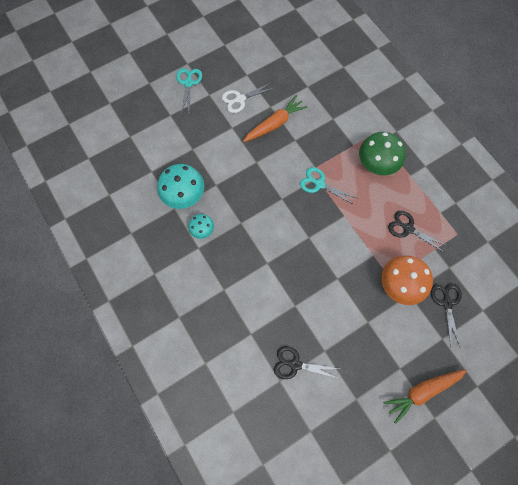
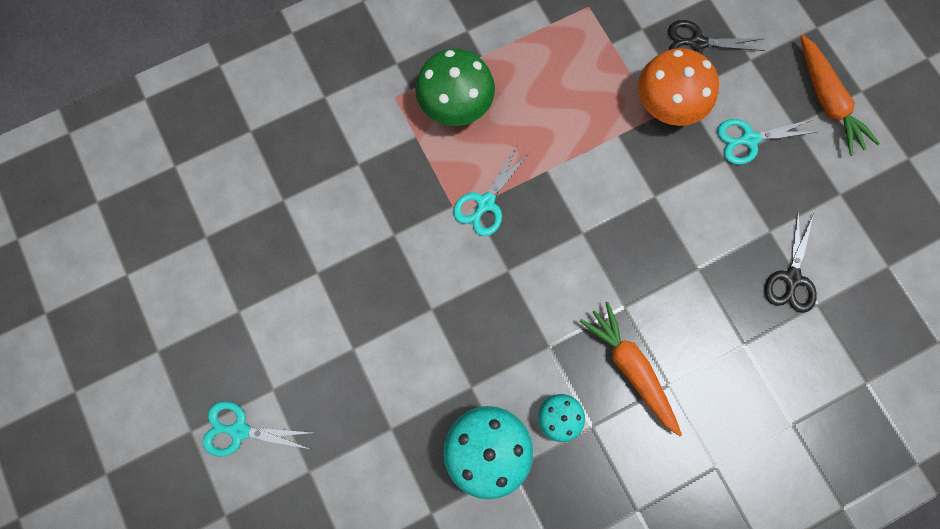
camera: 85 degrees left, 5 degrees up
(240, 99) = (293, 328): white scissors -> none
(274, 124) = (356, 268): orange carrot -> orange carrot (631, 368)
(384, 337) = (749, 139): none -> turquoise scissors
(408, 228) = (575, 76): black scissors -> none

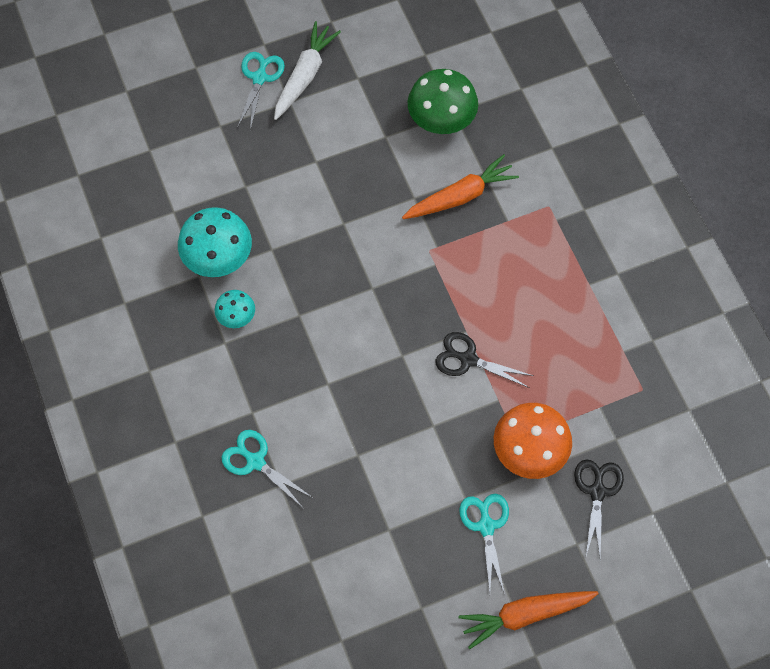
camera: 95 degrees right, 10 degrees down
(236, 375) = (304, 76): none -> white carrot
(456, 104) = (538, 257): green mushroom -> green mushroom (441, 119)
(485, 203) = (437, 274): turquoise scissors -> turquoise scissors (255, 461)
(631, 368) = (271, 381): orange carrot -> orange carrot (460, 196)
(792, 278) = (338, 541): black scissors -> black scissors (468, 359)

